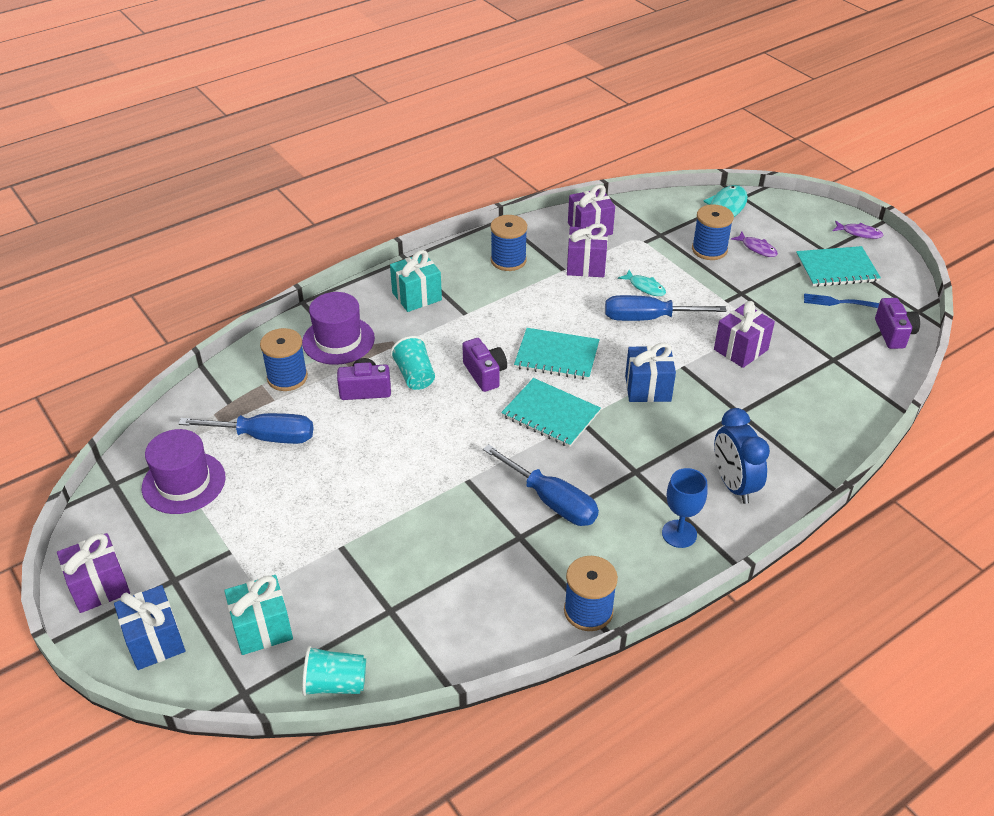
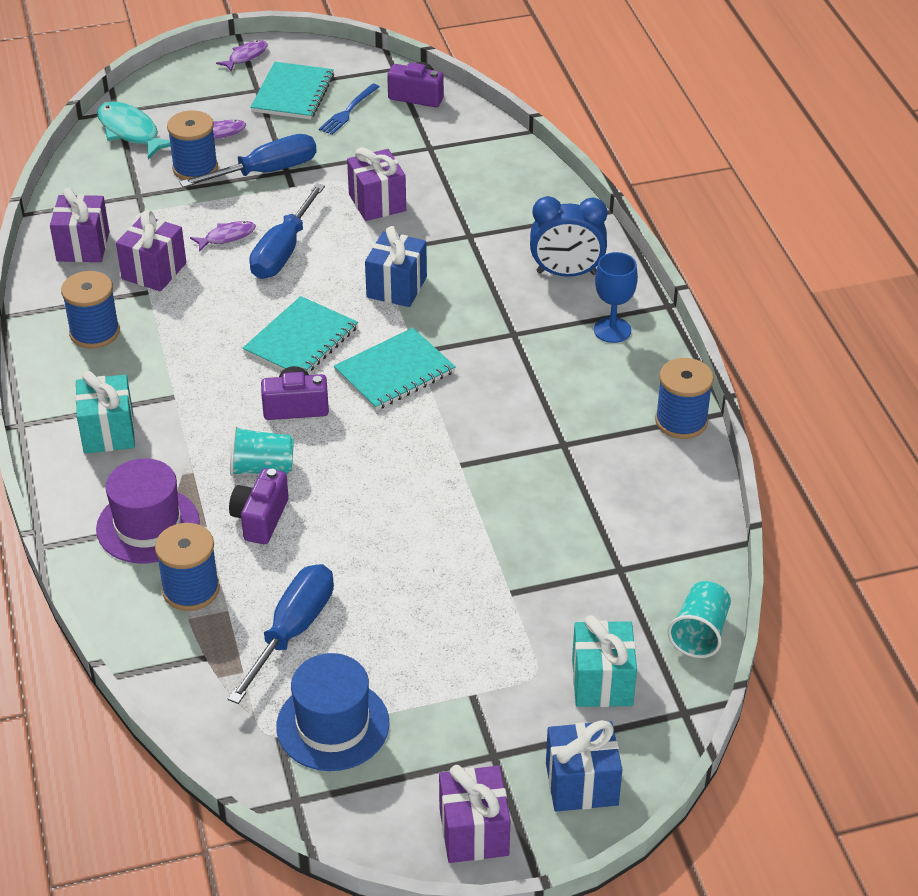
camera: 70 degrees left, 0 degrees up
(184, 482) = (333, 725): purple hat -> blue hat
(551, 501) = (525, 407): blue screwdriver -> blue screwdriver (266, 172)
(645, 287) = (227, 237): turquoise fish -> purple fish

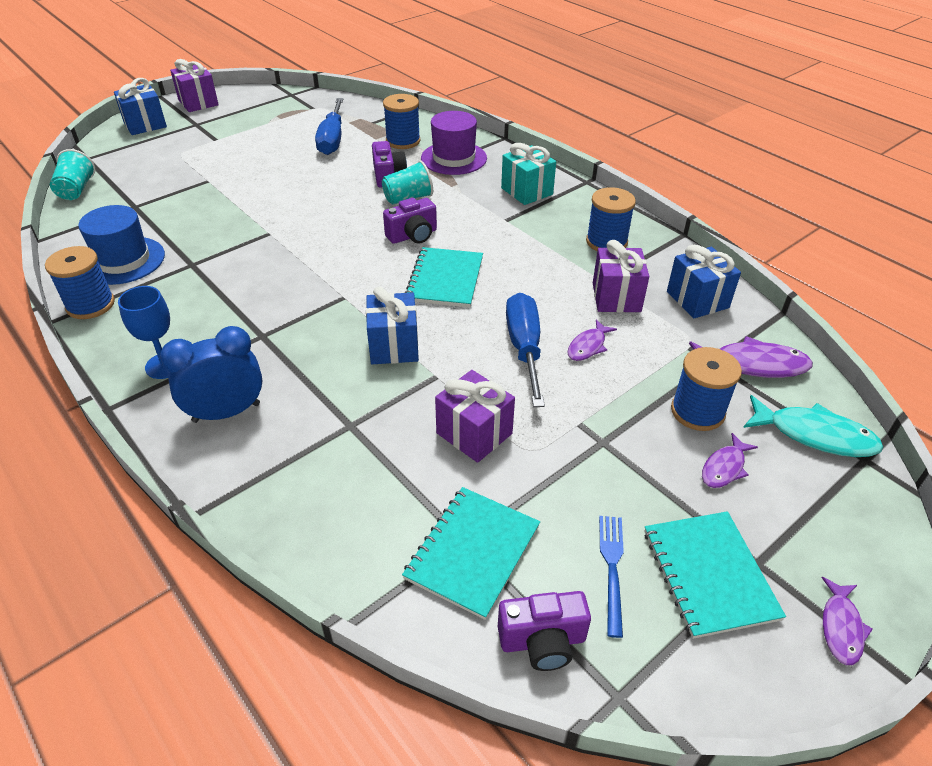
camera: 155 degrees right, 0 degrees up
(83, 246) = (697, 300): purple gift -> blue gift
(110, 184) = (753, 365): none -> purple fish
(266, 172) = (623, 433): blue screwdriver -> none
(333, 725) = (287, 116): blue hat -> blue hat (123, 260)
(394, 371) = (352, 277): turquoise notebook -> turquoise notebook (473, 552)
(602, 682) = (139, 158): turquoise gift -> none

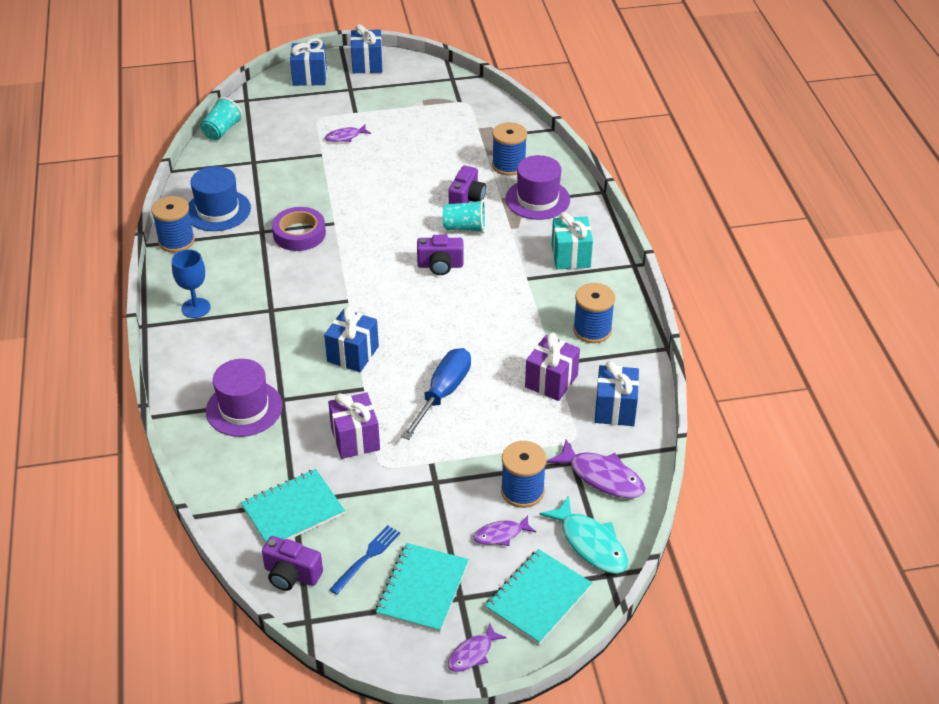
camera: 30 degrees right, 0 degrees up
(198, 102) = (367, 64): purple gift -> blue gift
(226, 412) = (212, 358): blue clock -> none
(237, 253) = (299, 234): none -> purple tape
(311, 454) = (244, 408): none -> purple hat
(332, 139) = (450, 143): blue screwdriver -> none
(445, 279) = (433, 314): turquoise notebook -> turquoise notebook (538, 598)
(588, 346) = (491, 411): purple fish -> purple fish (345, 137)

